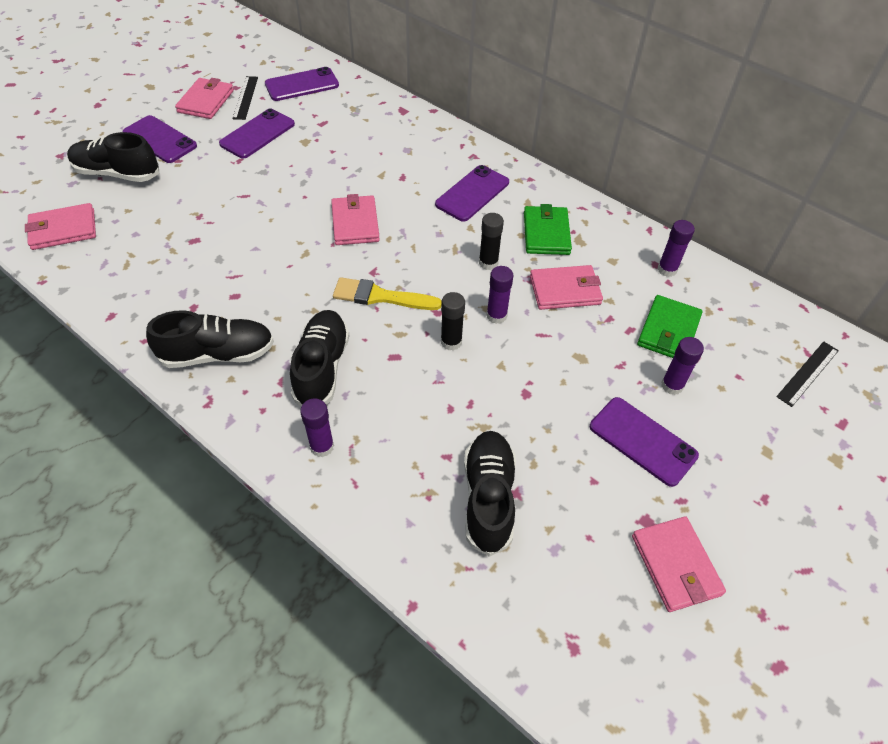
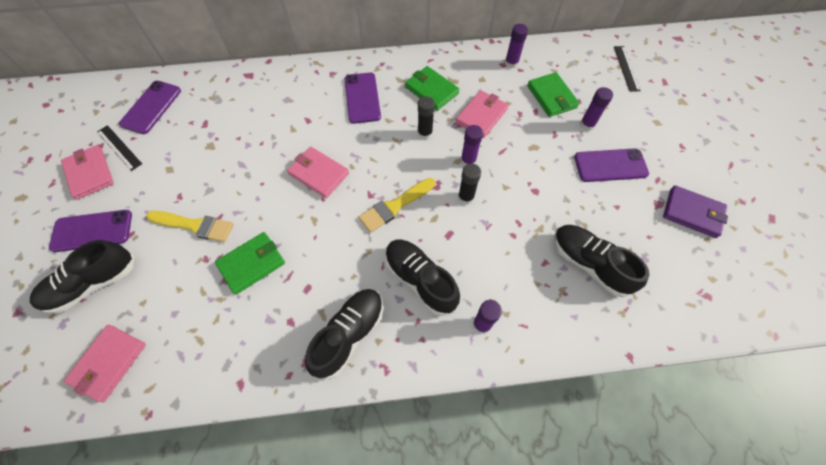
camera: 45 degrees left, 10 degrees up
(222, 188) = (195, 226): none -> yellow brush
(222, 245) = (252, 264): none -> green wallet
(257, 134) = (167, 167): purple phone -> none
(676, 565) = (692, 213): pink wallet -> purple wallet

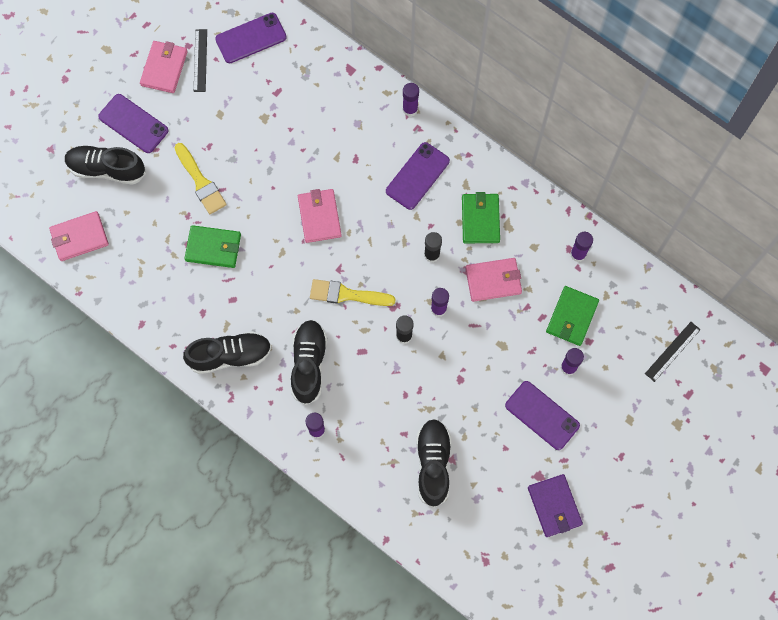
camera: 45 degrees right, 10 degrees up
(315, 67) = (410, 109): none -> purple glue stick

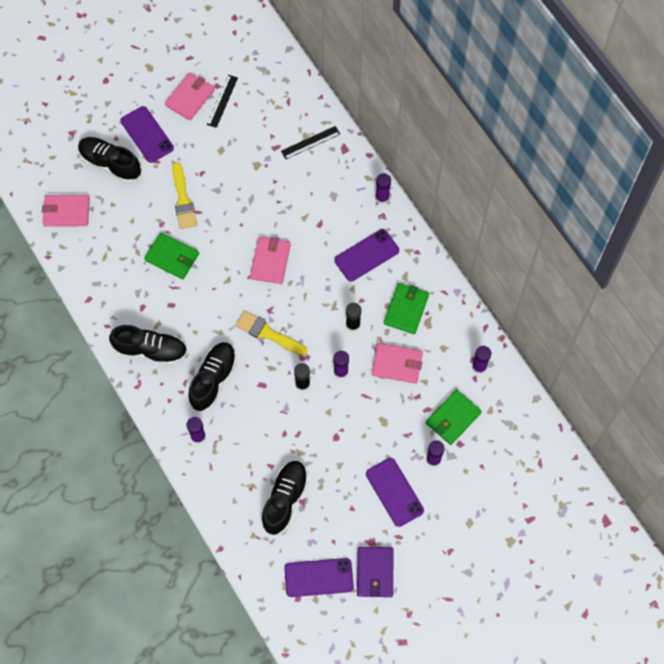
camera: 20 degrees right, 5 degrees down
(251, 38) = (271, 96): purple phone -> purple phone (318, 577)
(672, 351) = (530, 478): black ruler -> black ruler (310, 142)

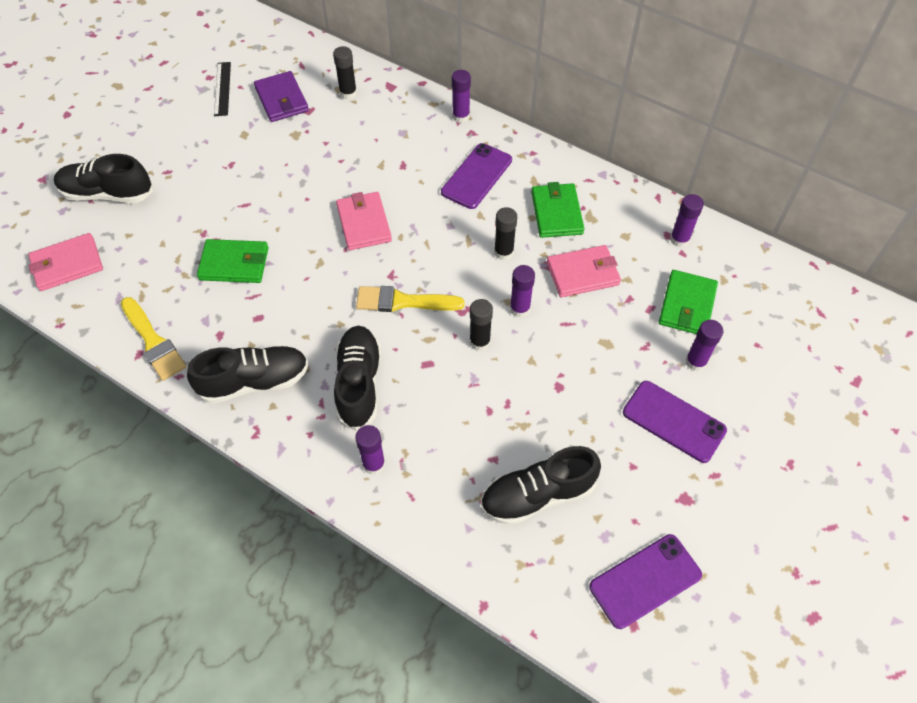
camera: 25 degrees left, 10 degrees down
(147, 134) = (143, 149): purple phone -> none
(183, 200) = (220, 199): yellow brush -> yellow brush (153, 342)
(190, 98) = (181, 98): pink wallet -> none
(285, 500) = (537, 495): black shoe -> black shoe turned 105 degrees counterclockwise
(310, 142) = (348, 93): black ruler -> black glue stick
(375, 572) = (715, 537): purple wallet -> purple wallet (282, 99)

